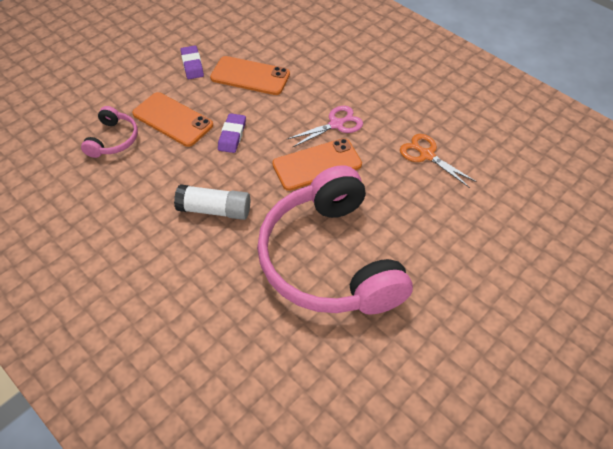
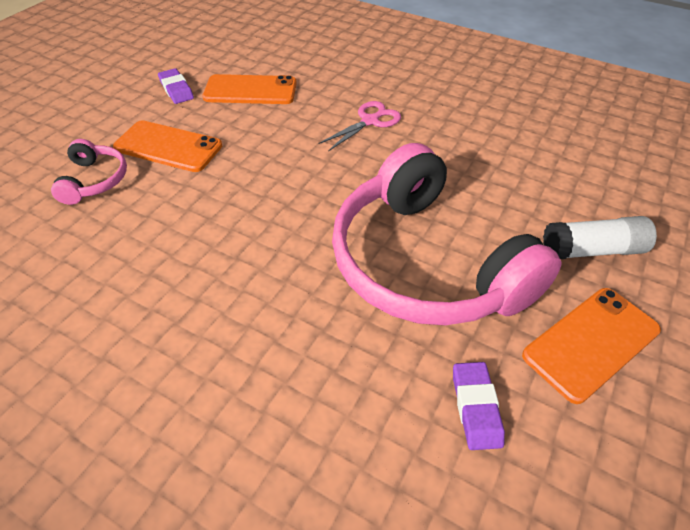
camera: 15 degrees left, 5 degrees down
(214, 210) = (255, 235): white glue stick -> white glue stick (592, 250)
(232, 135) = (249, 151): purple eraser -> purple eraser (475, 407)
(317, 164) = (365, 164): orange phone -> orange phone (591, 342)
(426, 155) = (485, 134): orange scissors -> none

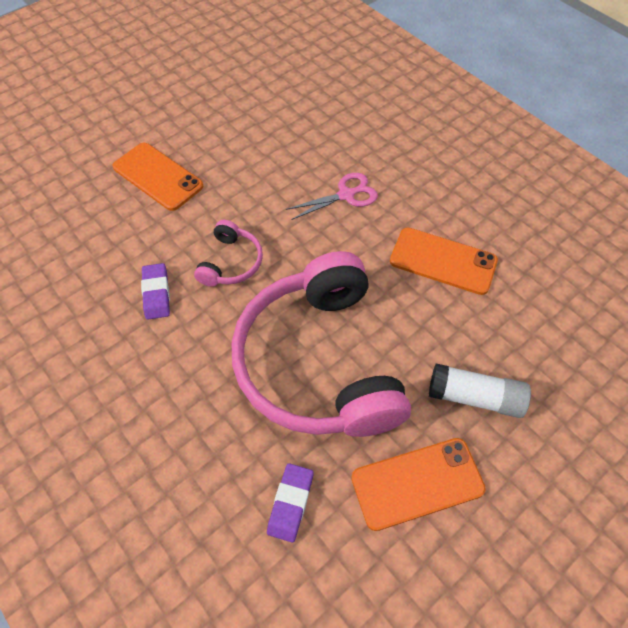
camera: 20 degrees right, 10 degrees up
(94, 180) = (87, 196): pink headphones -> pink headphones (231, 262)
(176, 89) = (188, 112): purple eraser -> purple eraser (156, 293)
(250, 90) = (253, 129): orange phone -> orange phone (443, 261)

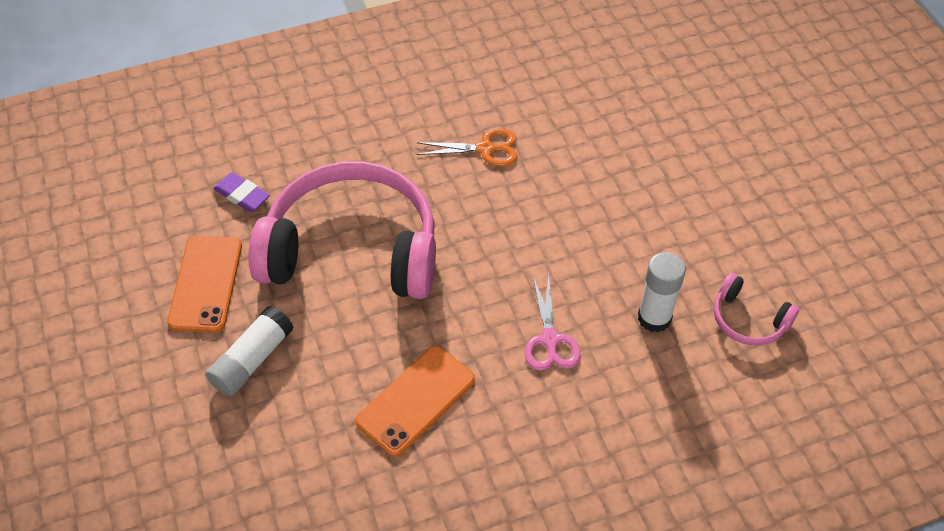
camera: 110 degrees right, 5 degrees down
(156, 293) = (485, 149): purple eraser -> orange scissors
(158, 176) = (642, 175): orange phone -> none
(231, 262) = (497, 211): pink headphones -> pink headphones (748, 320)
(298, 142) = (654, 318): none -> white glue stick

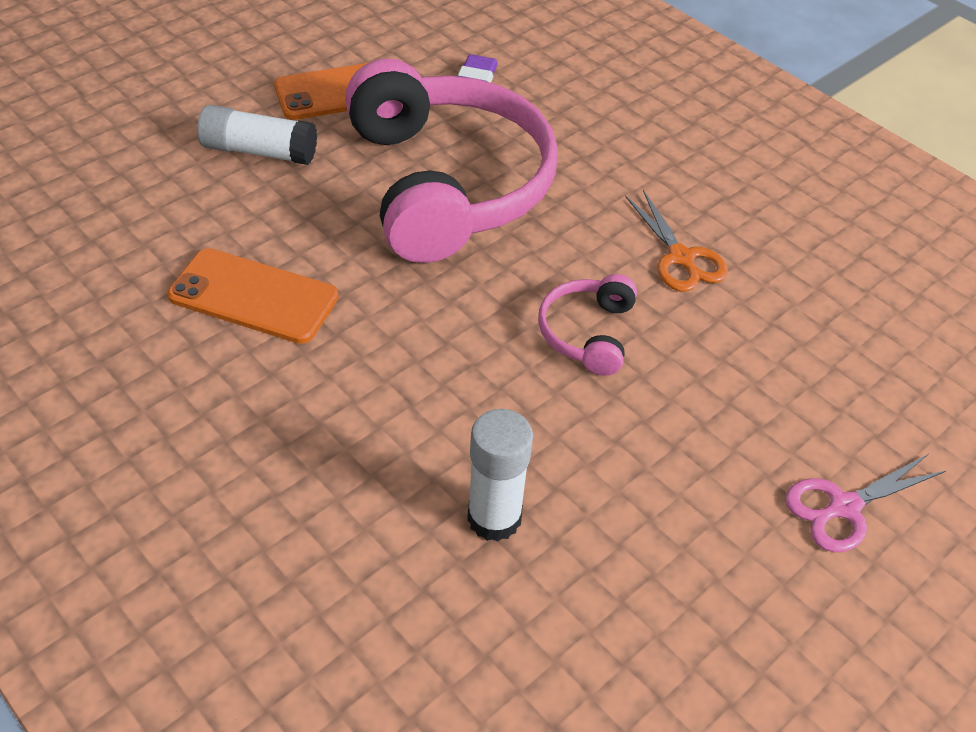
camera: 65 degrees right, 5 degrees down
(550, 340) = (400, 404): pink scissors -> pink scissors (843, 507)
(748, 320) = (553, 650): pink headphones -> pink headphones (587, 333)

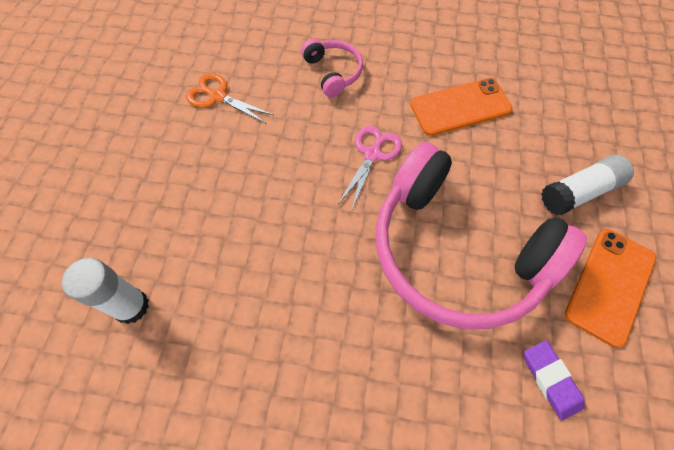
camera: 145 degrees right, 15 degrees up
(494, 518) = (257, 84): white glue stick -> white glue stick (131, 306)
(587, 333) = (285, 200): pink headphones -> pink headphones (333, 72)
(681, 258) = (268, 299): orange scissors -> orange scissors (217, 96)
(843, 507) = (96, 186): pink scissors -> pink scissors (372, 154)

